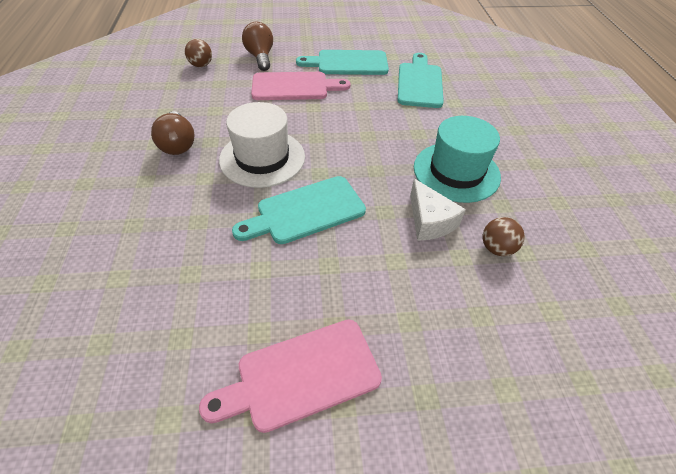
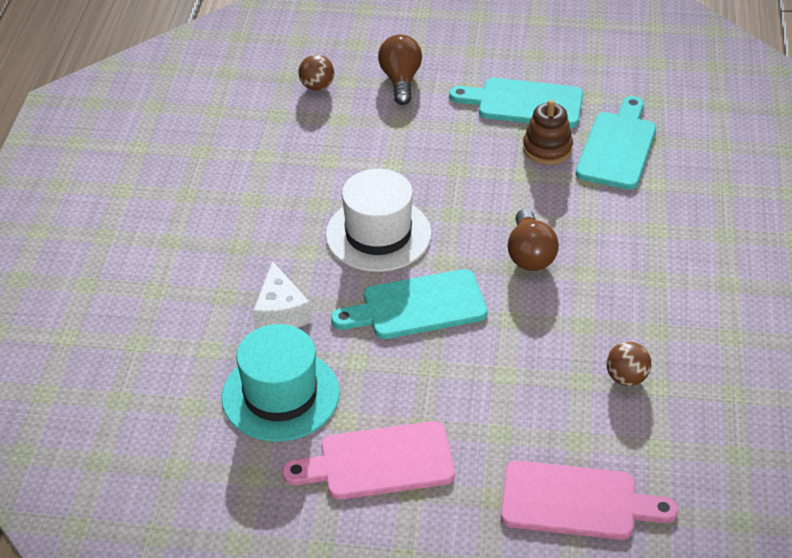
camera: 15 degrees right, 5 degrees down
(178, 144) = (278, 203): brown light bulb -> brown light bulb (530, 255)
(294, 87) = (438, 135): pink cutting board -> pink cutting board (576, 501)
(372, 88) = (547, 149): none -> brown stacking toy
(429, 221) = (559, 337): white cheese -> white cheese (280, 312)
(456, 172) = (616, 282): turquoise hat -> turquoise hat (280, 395)

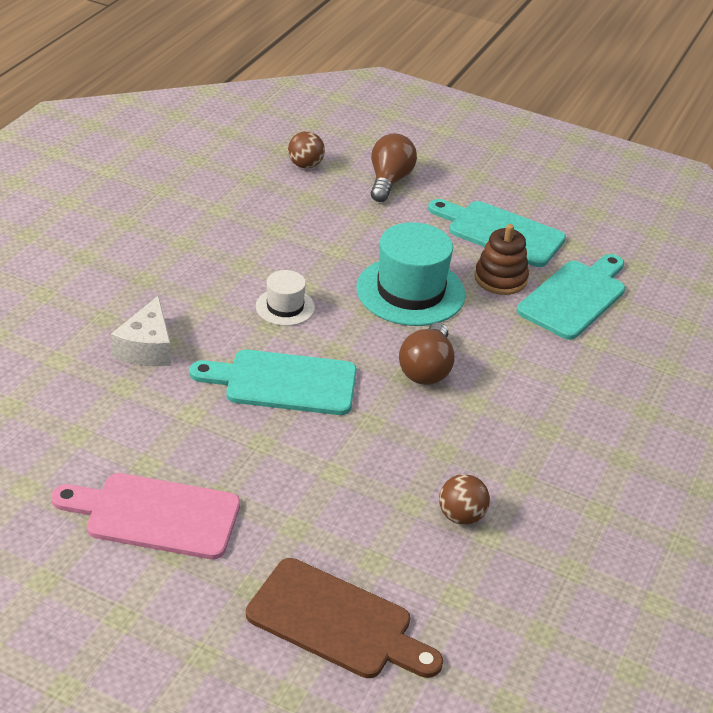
camera: 15 degrees right, 5 degrees down
(280, 395) = (98, 422): turquoise hat -> turquoise hat (410, 291)
(378, 234) = (285, 307): white hat -> white hat, size x0.53
(576, 501) = (336, 622): pink cutting board -> brown cutting board

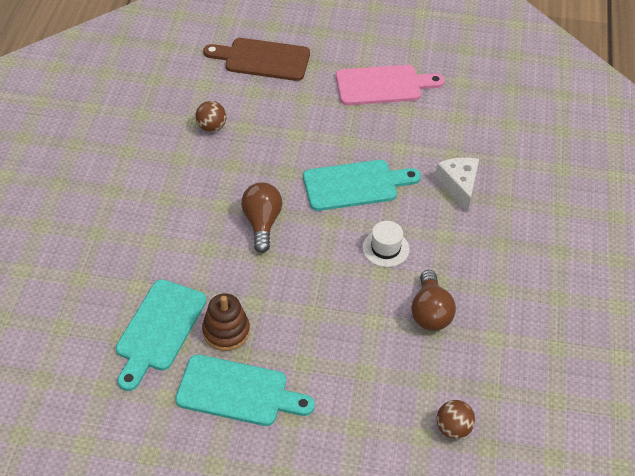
camera: 165 degrees right, 10 degrees up
(389, 181) = (364, 433): brown light bulb -> brown light bulb (430, 312)
(410, 291) = (297, 294): turquoise hat -> none

